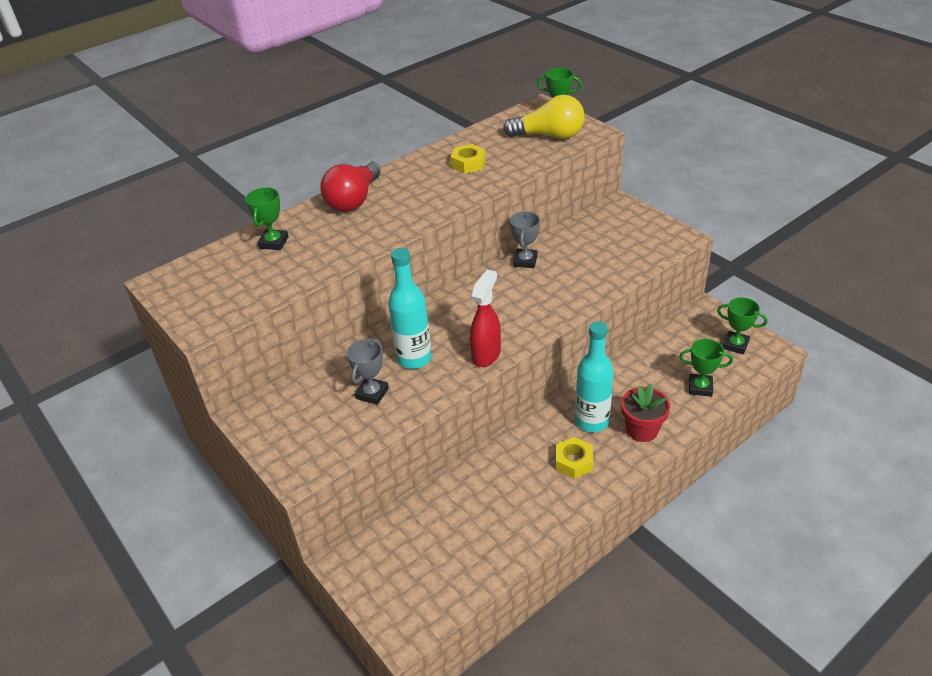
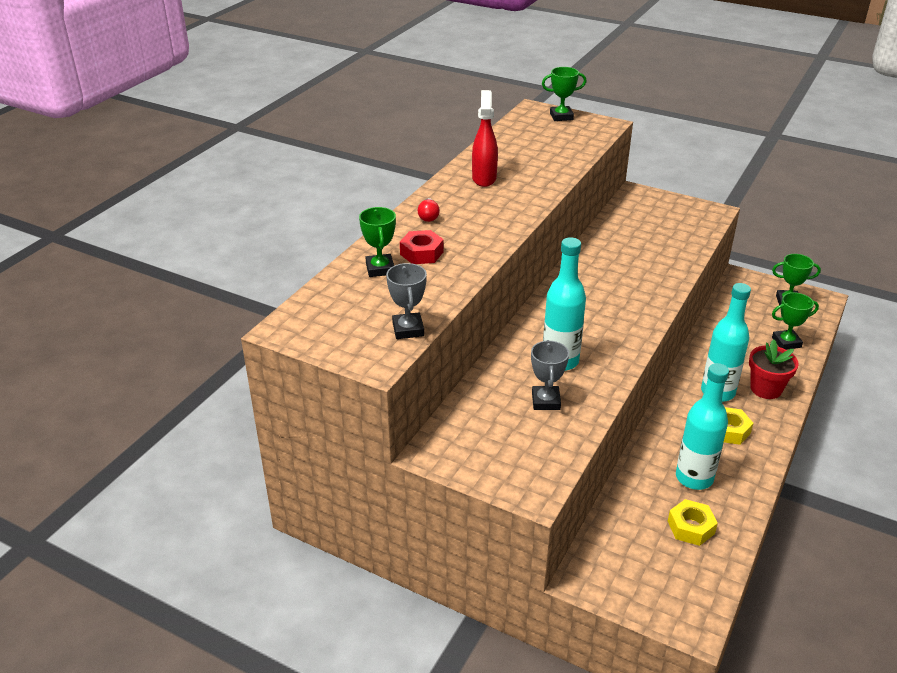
camera: 25 degrees left, 5 degrees down
(319, 234) = (421, 253): none -> red nut
(354, 200) = (428, 216): red light bulb -> red light bulb, size x0.44
(468, 164) = (513, 167): yellow nut -> yellow nut (691, 527)
(486, 355) = (626, 342): red spray bottle -> red spray bottle (484, 178)
(506, 498) = (694, 478): none -> turquoise bottle
(525, 261) = (592, 255): grey trophy -> grey trophy (408, 329)
(549, 136) = (568, 133): yellow light bulb -> none

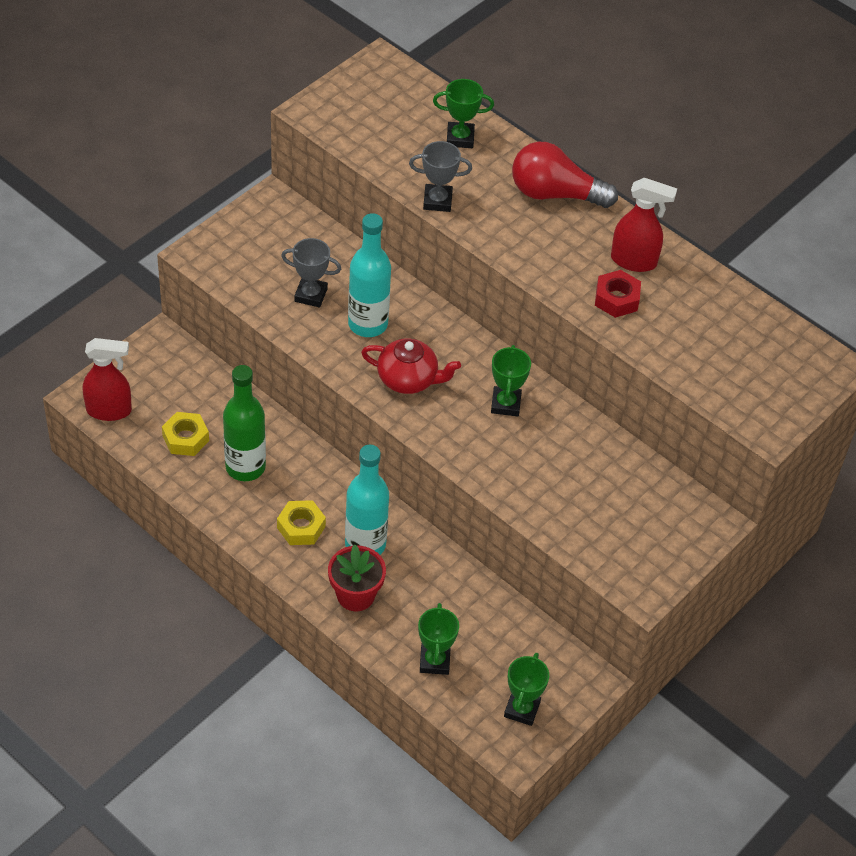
camera: 100 degrees right, 15 degrees up
(408, 329) = (351, 138): grey trophy -> grey trophy (437, 201)
(421, 253) = (480, 173): red nut -> red nut (616, 299)
(428, 216) = (555, 194): red light bulb -> red light bulb, size x2.27
(561, 116) = (804, 388): green trophy -> green trophy (505, 404)
(606, 329) = (408, 379): none -> red teapot
(694, 478) = (245, 467): turquoise bottle -> green bottle
(696, 597) = (109, 410): none -> red spray bottle

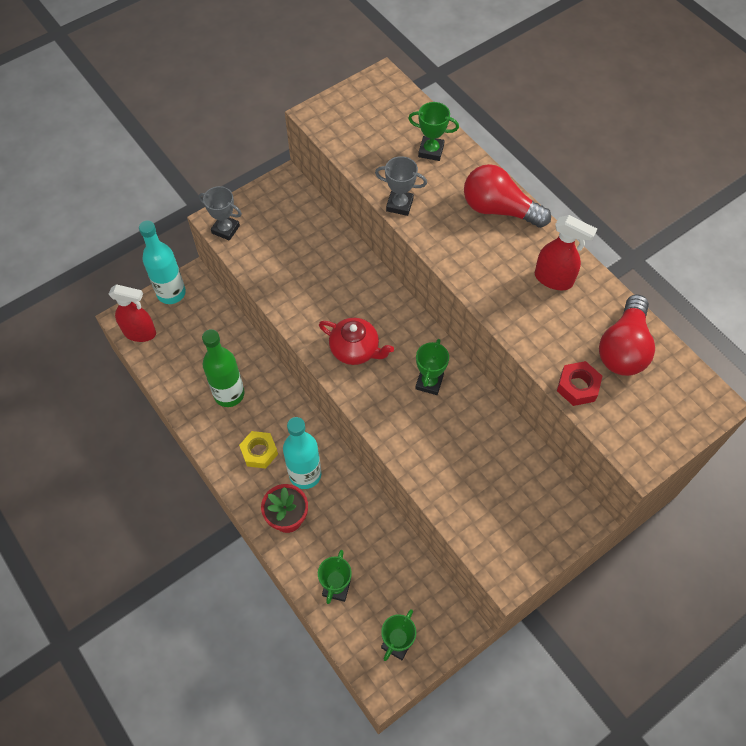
camera: 15 degrees right, 10 degrees up
(185, 438) = (190, 364): yellow nut -> none
(311, 295) = (295, 266): grey trophy -> grey trophy (225, 229)
(368, 324) = (334, 297): turquoise bottle -> turquoise bottle (171, 293)
(616, 299) = (531, 313): red nut -> red nut (577, 386)
(726, 323) = (623, 348): none -> red light bulb

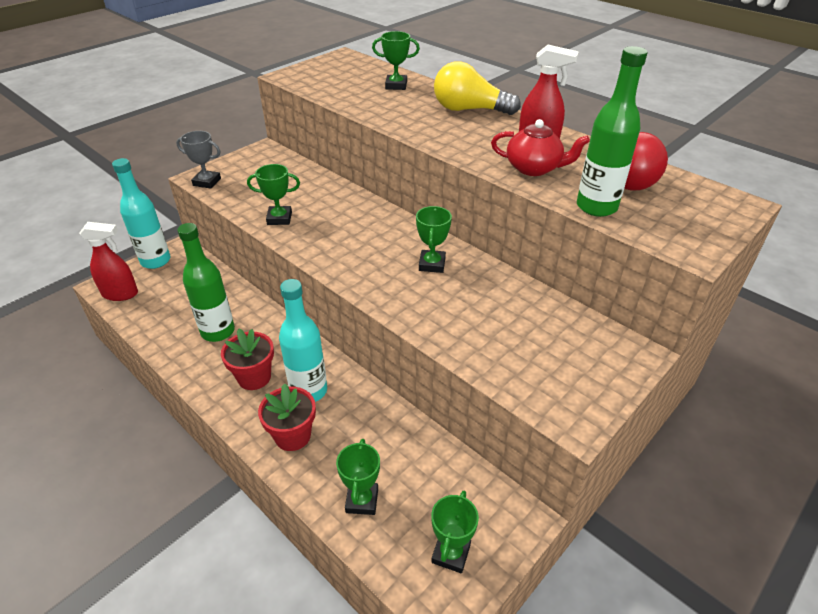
camera: 10 degrees left, 20 degrees down
(259, 452) = (254, 377): yellow nut -> red flower pot
(294, 296) = (279, 218): none -> green trophy
(355, 349) = (349, 249): red teapot -> red teapot (534, 168)
(399, 205) = (375, 114): grey trophy -> none
(499, 209) = (469, 110): red light bulb -> yellow light bulb
(577, 386) = (596, 207): red nut -> green bottle

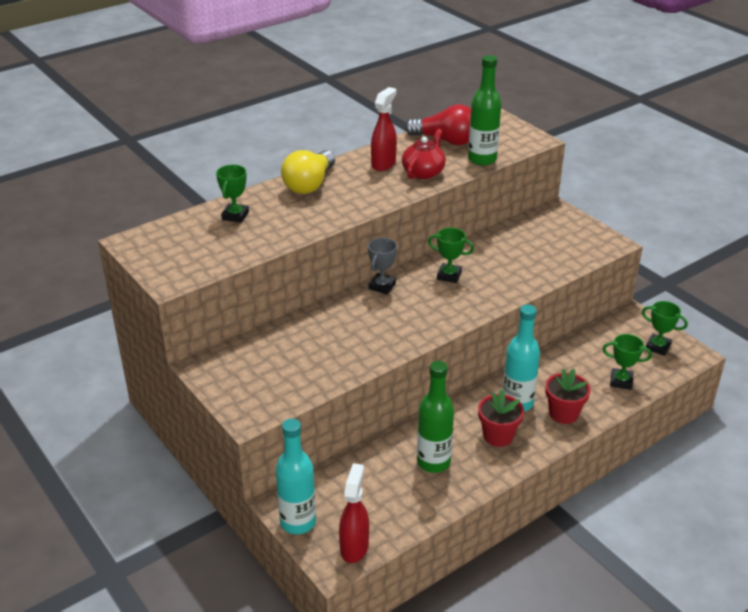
camera: 80 degrees left, 5 degrees down
(207, 182) = (263, 410): grey trophy -> grey trophy (382, 286)
(279, 218) = (356, 356): green trophy -> none

